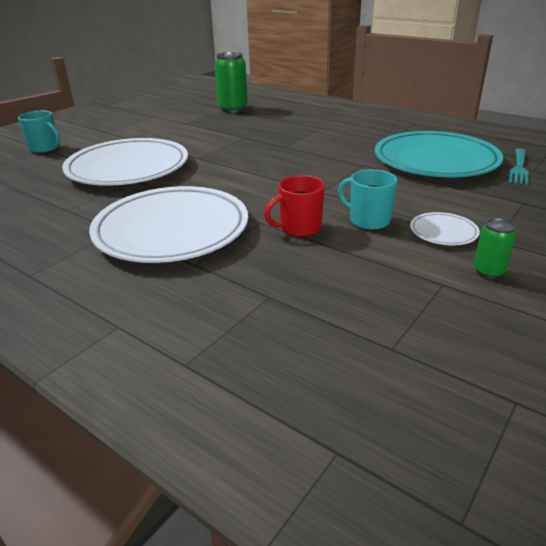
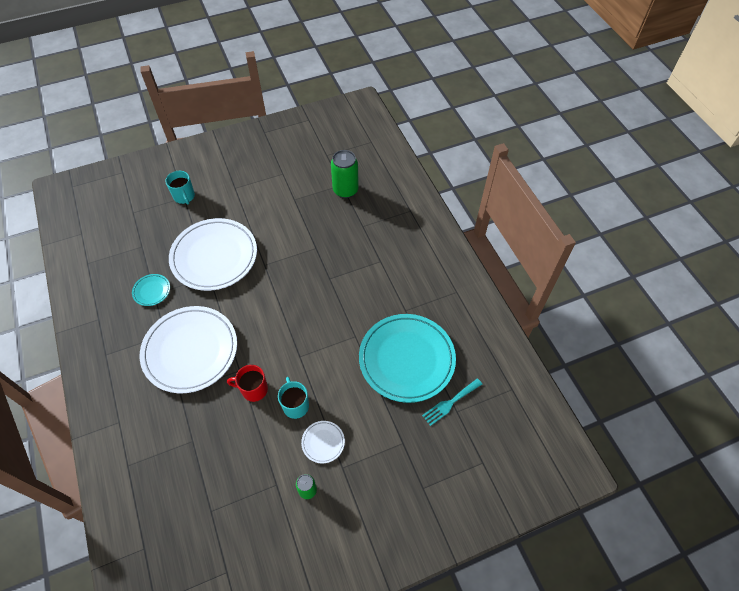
camera: 30 degrees right, 25 degrees up
(61, 208) = (152, 291): none -> turquoise plate

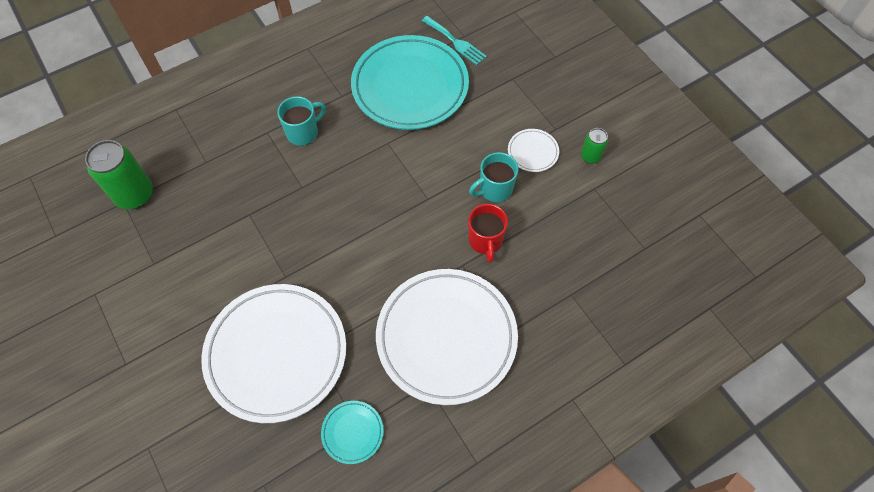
camera: 100 degrees left, 5 degrees up
(184, 197) = (146, 447): turquoise mug -> turquoise mug (303, 132)

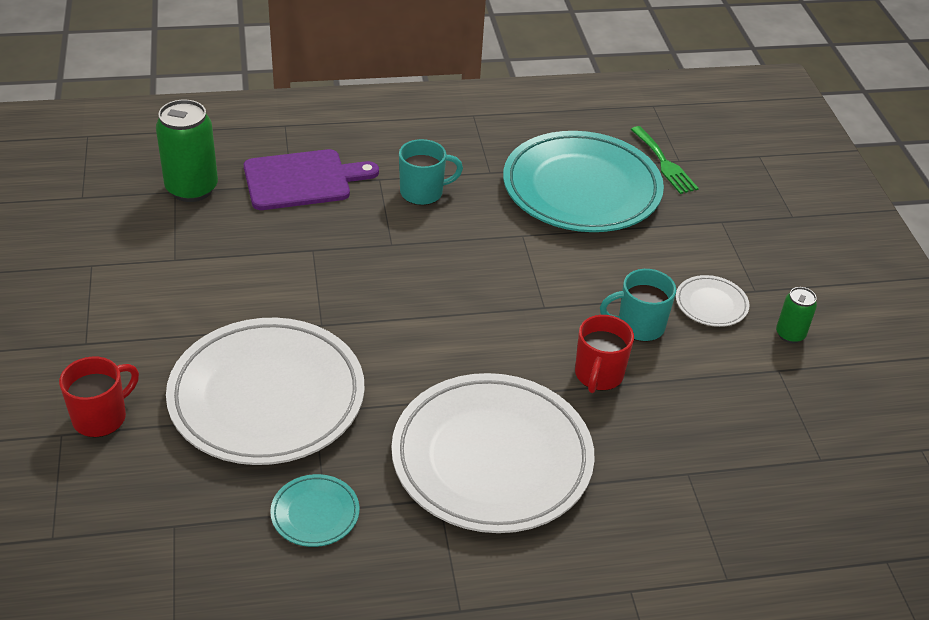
camera: 20 degrees right, 20 degrees down
(169, 421) = (101, 417): none -> red mug
(212, 155) = (302, 180): none -> purple cutting board
(455, 42) = (664, 163): turquoise fork -> green fork

